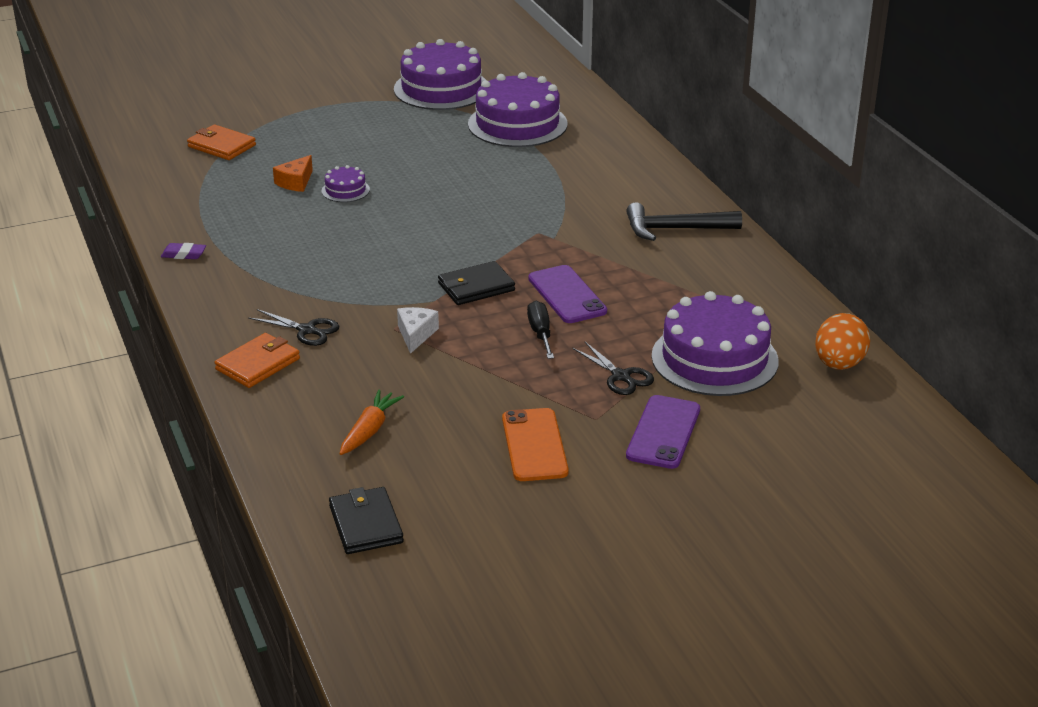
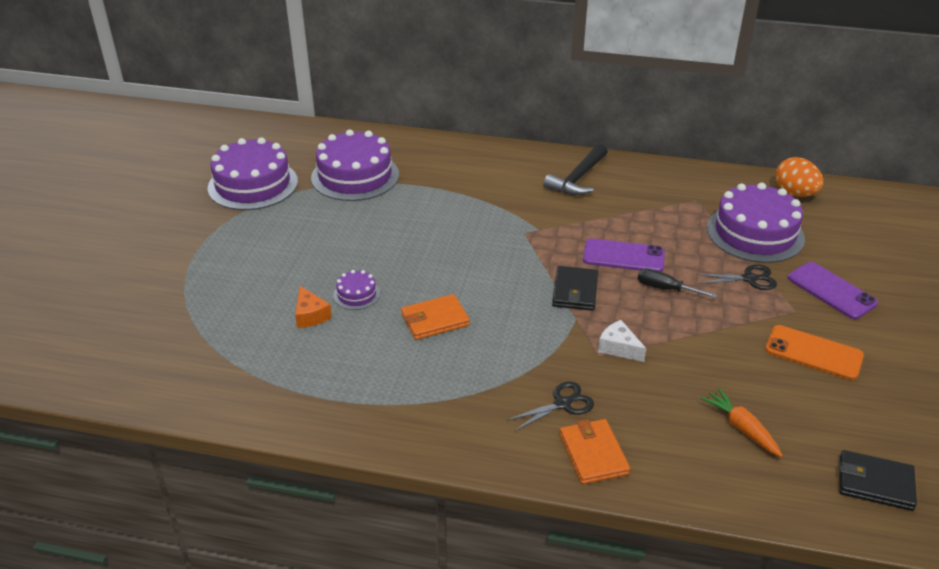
camera: 55 degrees left, 5 degrees up
(184, 254) = (362, 430): purple eraser -> none
(221, 146) = (190, 332): orange wallet -> orange wallet (435, 320)

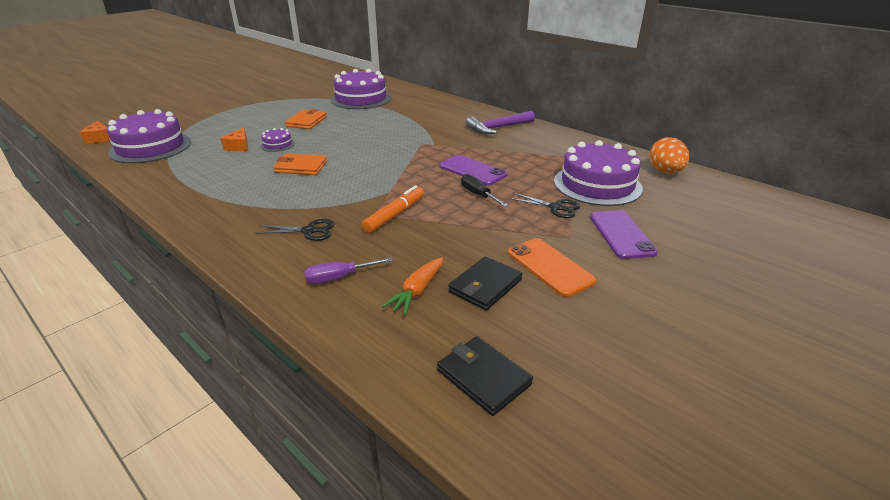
camera: 30 degrees right, 5 degrees down
(82, 373) = (99, 138): none -> orange cheese
(253, 184) = (302, 91): purple cake -> purple cake (150, 147)
(575, 291) = (410, 178): black wallet -> black wallet (485, 286)
(578, 178) = (498, 128): black hammer -> purple hammer
(593, 454) = (285, 265): orange wallet -> orange wallet (306, 121)
(619, 348) = (395, 215): white cheese -> orange marker
(660, 445) = (339, 278): none -> purple screwdriver
(741, 428) = (417, 291): orange carrot -> orange carrot turned 150 degrees counterclockwise

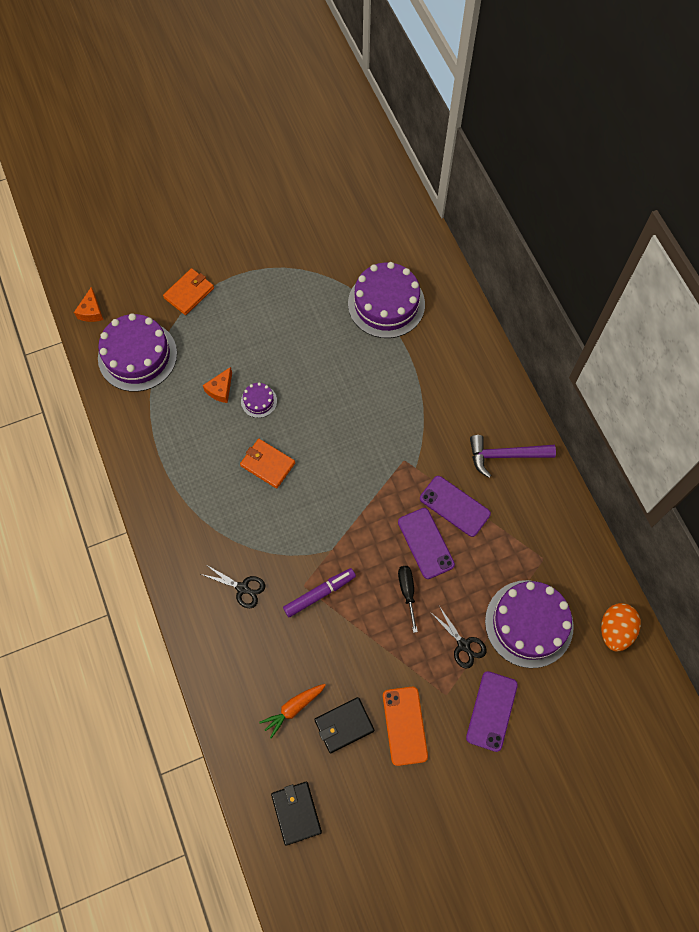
camera: 25 degrees right, 35 degrees up
(306, 121) = (304, 350): orange wallet -> orange wallet (189, 293)
(339, 278) = (245, 665): purple screwdriver -> none
(395, 215) = (319, 594): orange marker -> purple marker
(480, 152) = (454, 506): none -> purple phone

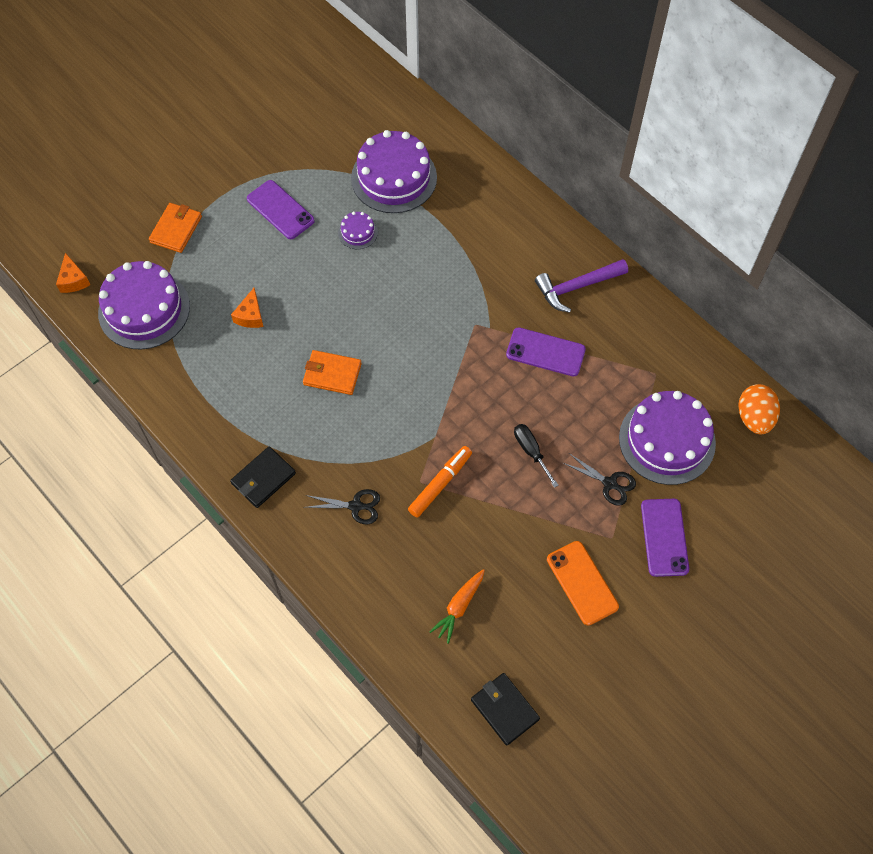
camera: 20 degrees left, 5 degrees down
(259, 401) = (297, 314): purple cake -> purple cake (357, 232)
(319, 594) = (440, 484): purple marker -> orange marker
(344, 725) = (519, 605): black wallet -> black wallet (263, 478)
(425, 543) = (530, 398): purple phone -> purple phone (280, 210)

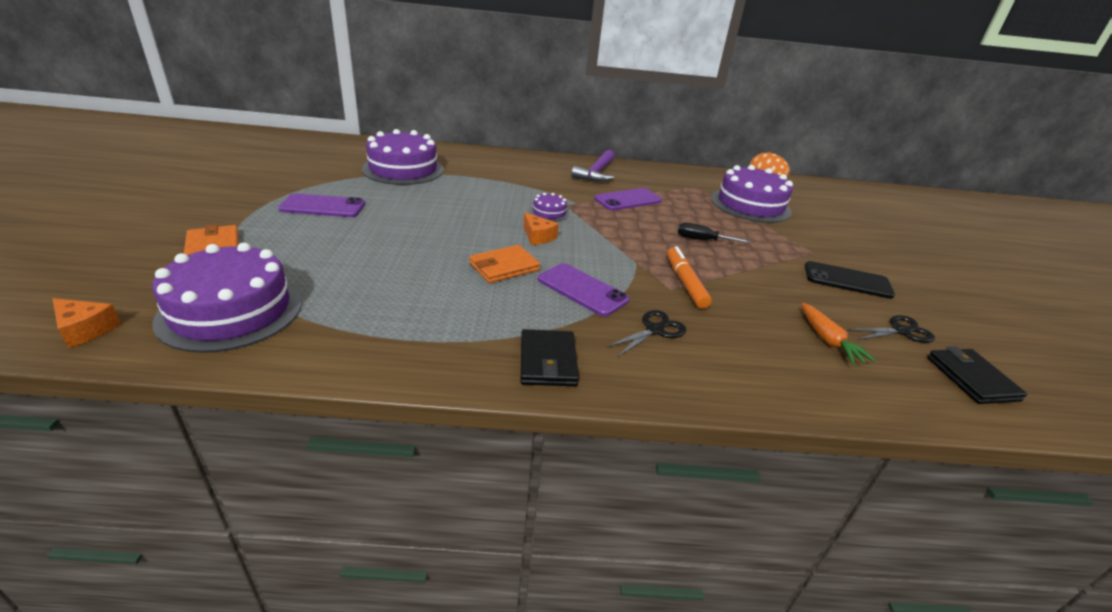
camera: 50 degrees left, 30 degrees down
(250, 315) = (373, 267): orange cheese -> orange cheese (537, 236)
(357, 232) = (411, 197): purple cake -> purple cake (549, 213)
(504, 709) = (971, 378): black wallet -> black wallet turned 75 degrees clockwise
(582, 583) = (847, 280): orange phone -> black phone
(610, 483) = (764, 232): black scissors -> black scissors (901, 331)
(664, 537) = (830, 239): purple phone -> purple phone (582, 290)

